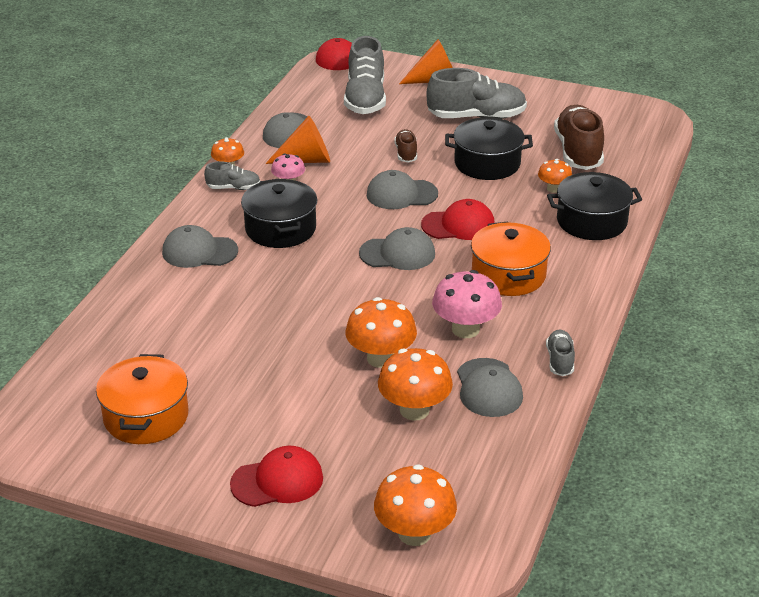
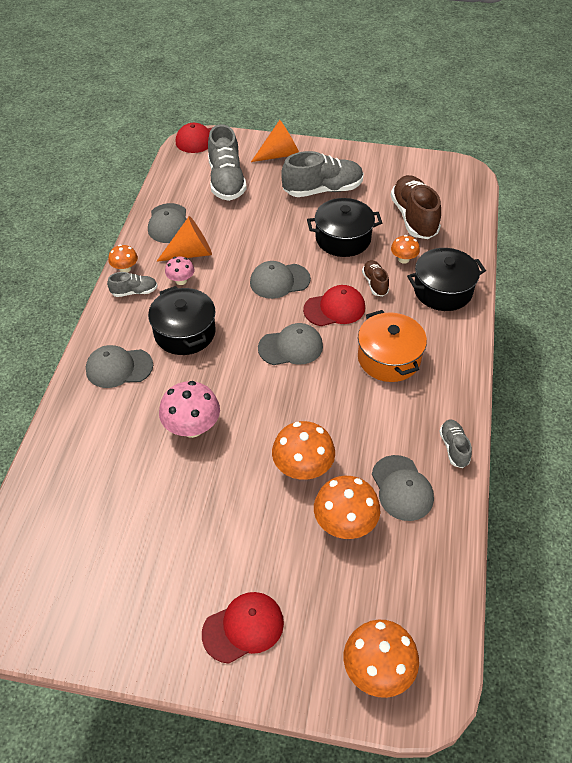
camera: 10 degrees left, 15 degrees up
(146, 417) = (109, 570): orange pot -> none
(406, 153) = (273, 236): brown shoe -> brown shoe (375, 283)
(465, 329) = (367, 424): pink mushroom -> pink mushroom (192, 427)

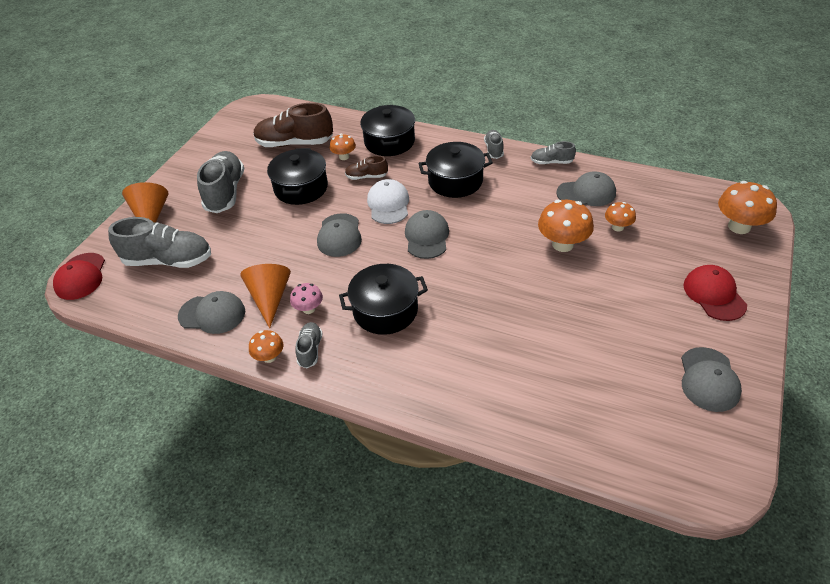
camera: 75 degrees left, 5 degrees down
(119, 368) = (419, 368): grey cap -> grey cap (709, 379)
(192, 427) = (509, 313): pink mushroom -> none
(334, 308) = (388, 204): red cap -> white cap
(345, 523) = (617, 227): orange mushroom -> orange mushroom, size x0.57
(389, 358) = (455, 181): orange pot -> black pot
(460, 387) = (494, 150): none -> grey shoe

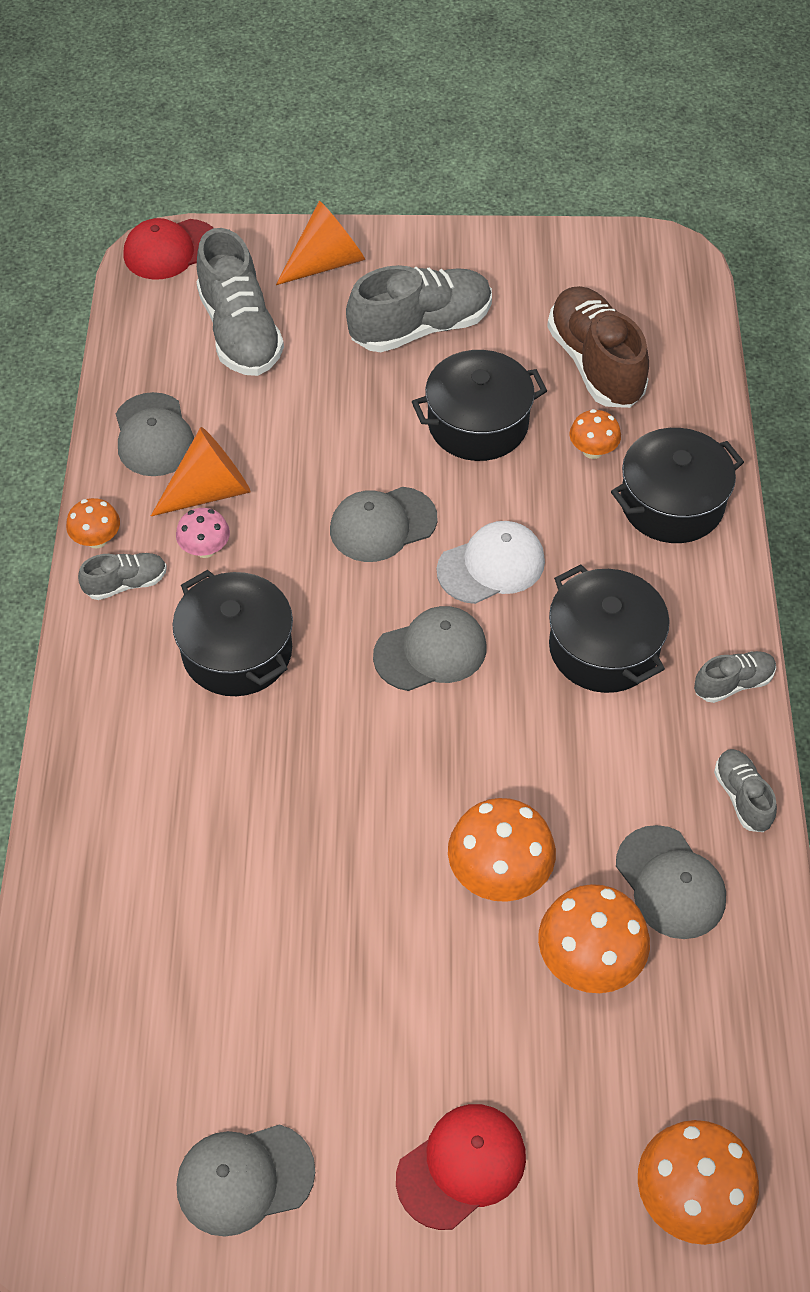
camera: 65 degrees right, 10 degrees up
(366, 177) = (552, 506): brown shoe -> none
(617, 227) = (589, 960): orange mushroom -> orange mushroom, size x1.75

